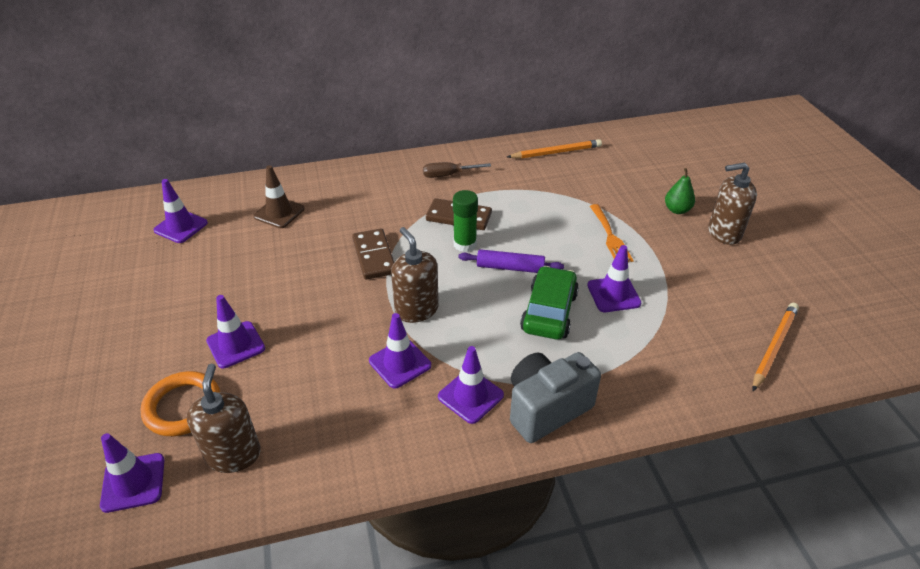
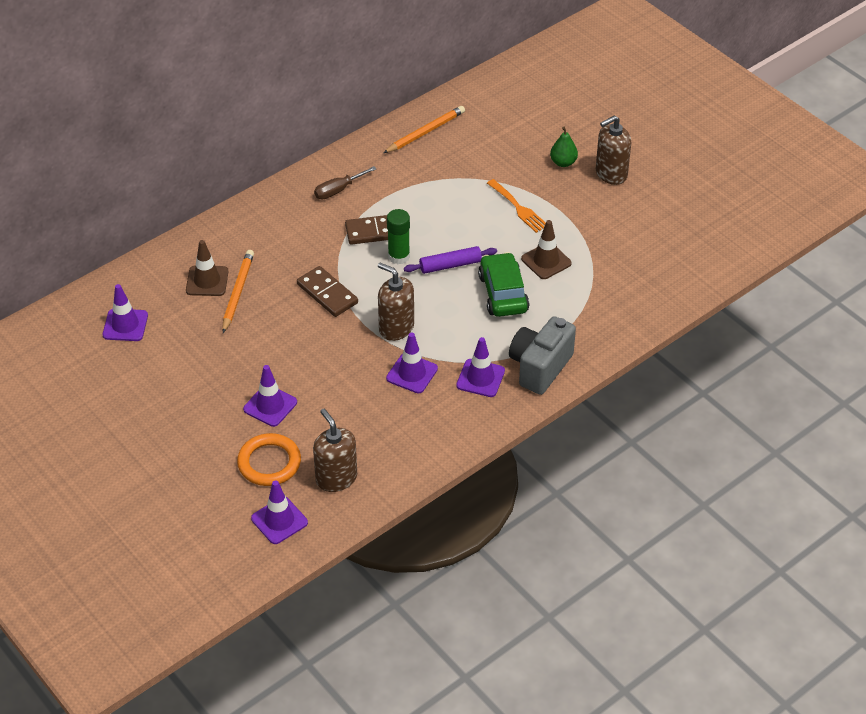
camera: 25 degrees left, 5 degrees up
(613, 294) = (546, 261): purple traffic cone -> brown traffic cone
(773, 347) = (682, 264): orange pencil -> orange pencil (237, 292)

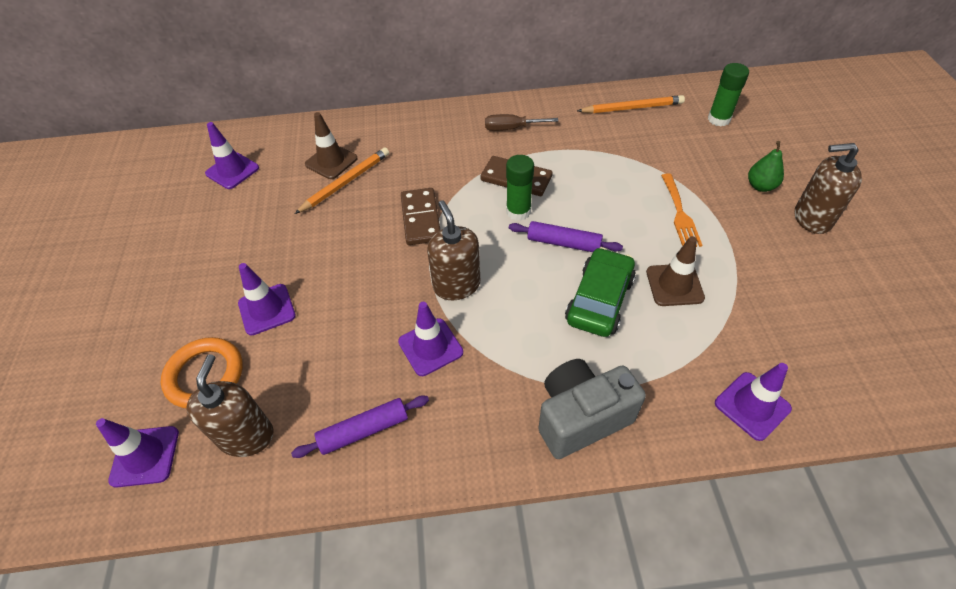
camera: 35 degrees right, 5 degrees up
(410, 438) = (364, 430): none -> purple rolling pin
(480, 378) = (500, 394): purple traffic cone -> purple traffic cone (752, 406)
(501, 116) = (719, 119): none -> green glue stick

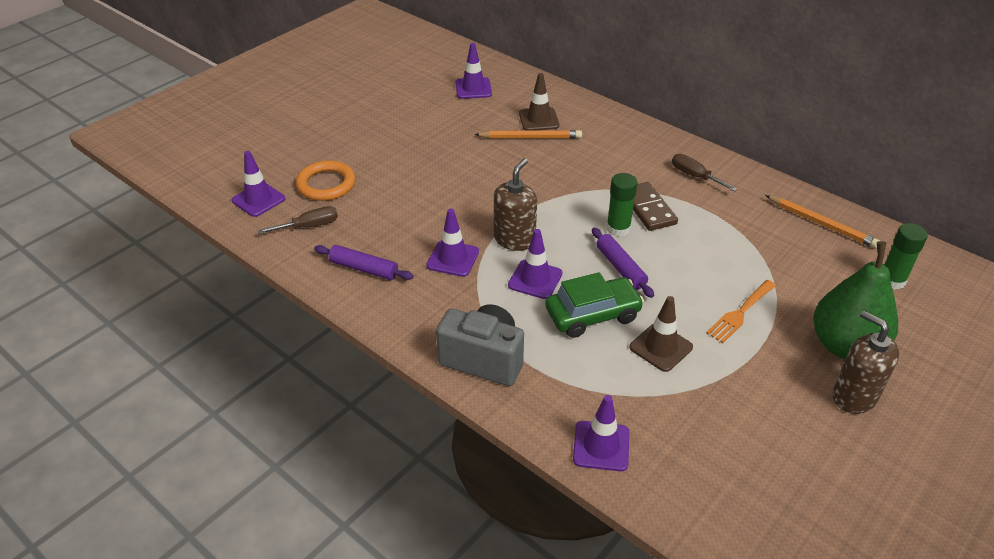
camera: 45 degrees right, 10 degrees down
(246, 436) = (309, 226): brown soap dispenser -> brown screwdriver
(267, 309) = (394, 175): purple traffic cone -> purple traffic cone (535, 279)
(421, 218) = (547, 189): brown domino -> none
(760, 186) = (845, 346): green pear -> green pear, size x2.13

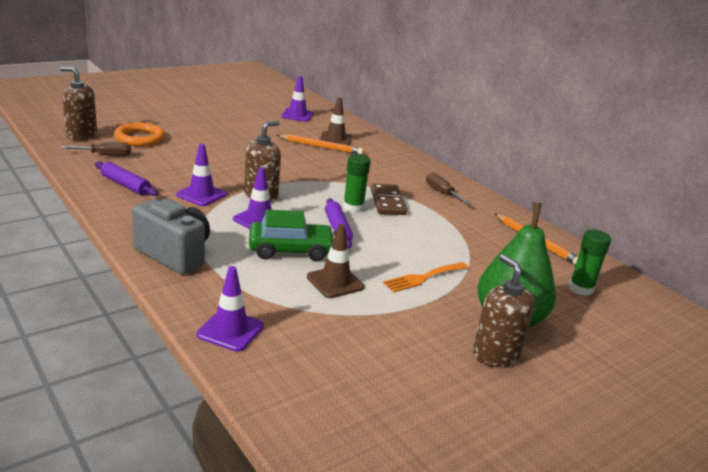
camera: 10 degrees right, 15 degrees down
(258, 200) = (81, 135): purple traffic cone -> brown soap dispenser

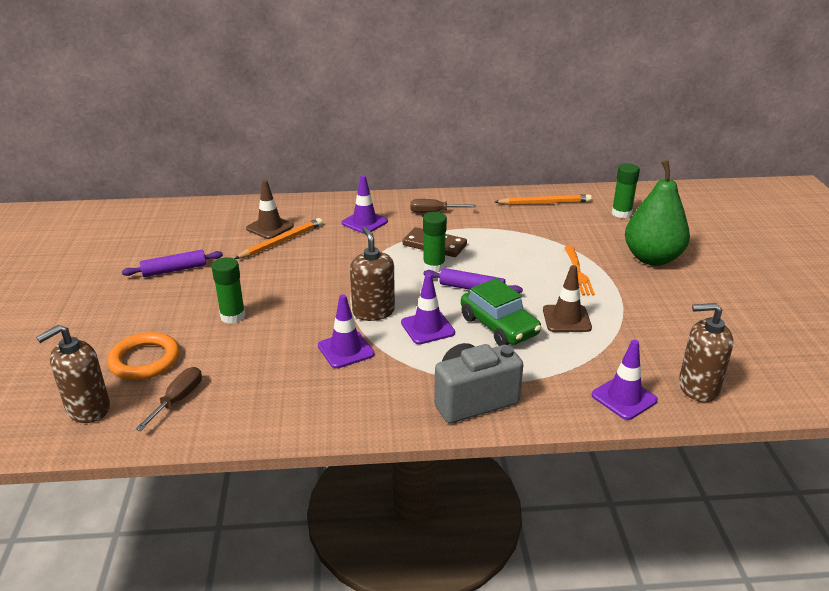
camera: 55 degrees left, 5 degrees up
(125, 185) = (281, 400): purple rolling pin -> purple rolling pin (174, 270)
(210, 151) = (233, 316): none -> green glue stick
(290, 250) = (499, 326): green car -> green car turned 120 degrees clockwise
(297, 115) = (180, 230): purple traffic cone -> purple traffic cone (364, 222)
(495, 355) = (695, 281): brown soap dispenser -> brown soap dispenser (698, 387)

